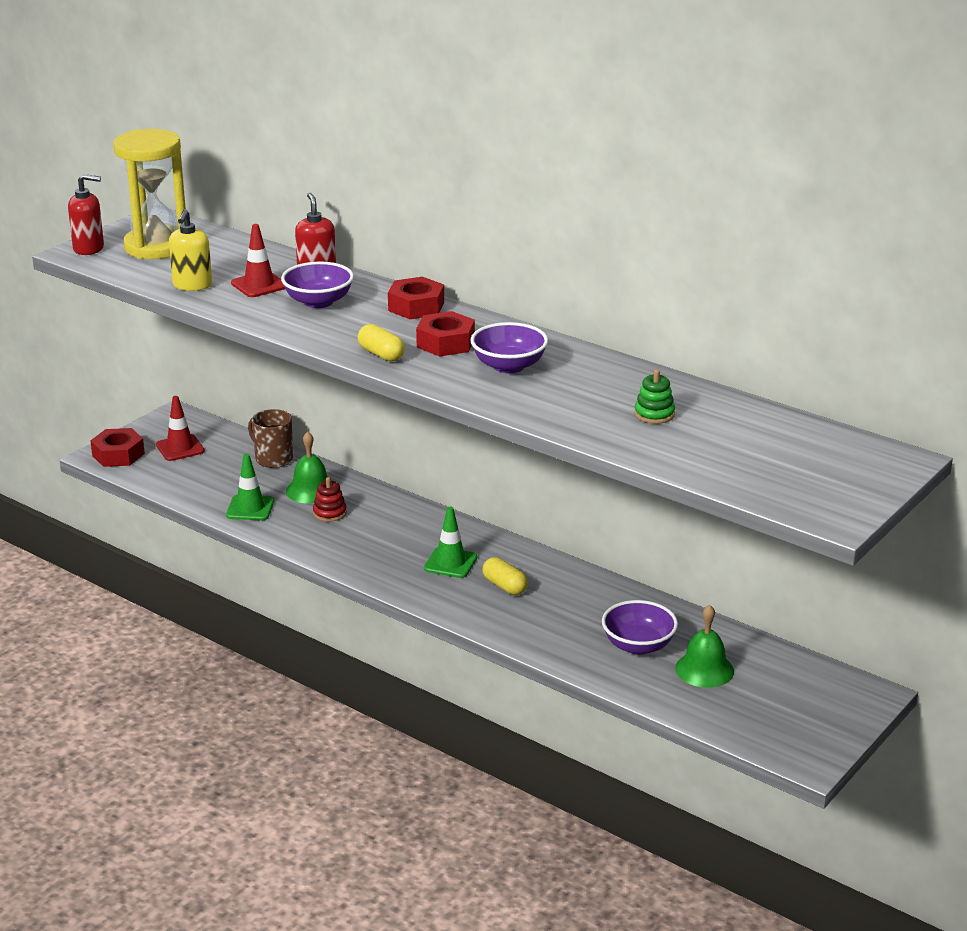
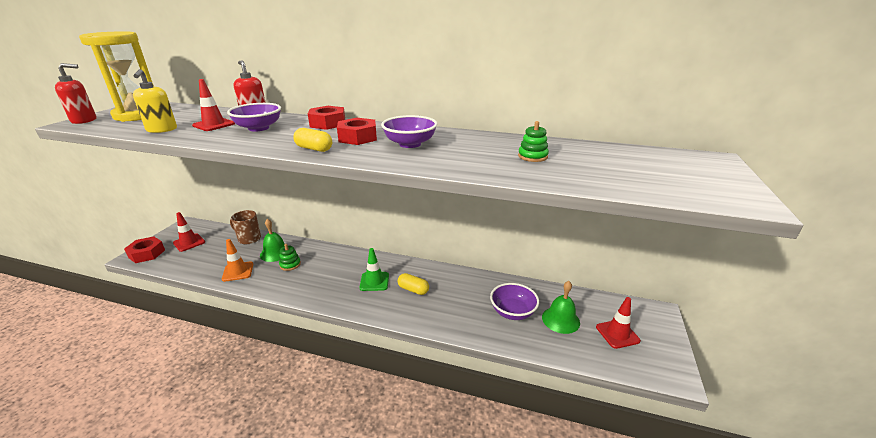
camera: 20 degrees left, 0 degrees up
(250, 508) = (238, 271): green traffic cone -> orange traffic cone
(329, 513) = (290, 264): red stacking toy -> green stacking toy
(775, 703) = (617, 334): none -> red traffic cone

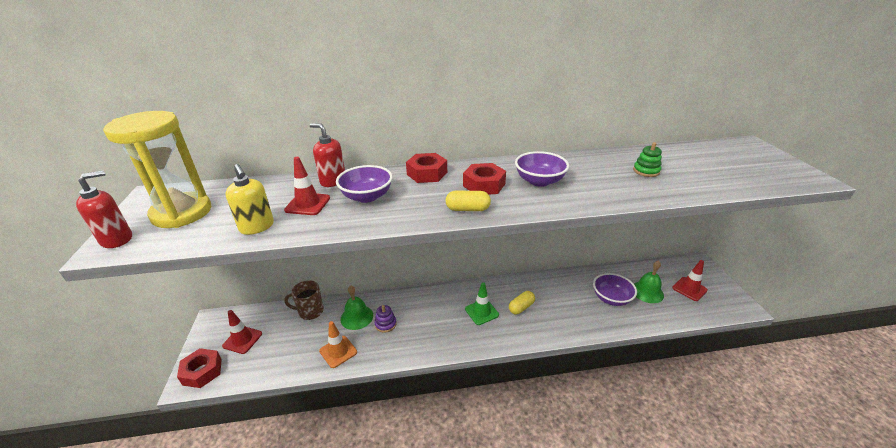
camera: 25 degrees left, 5 degrees up
(290, 264) = (385, 324): green stacking toy -> purple stacking toy
(413, 289) = (521, 307): yellow capsule -> yellow capsule turned 45 degrees counterclockwise

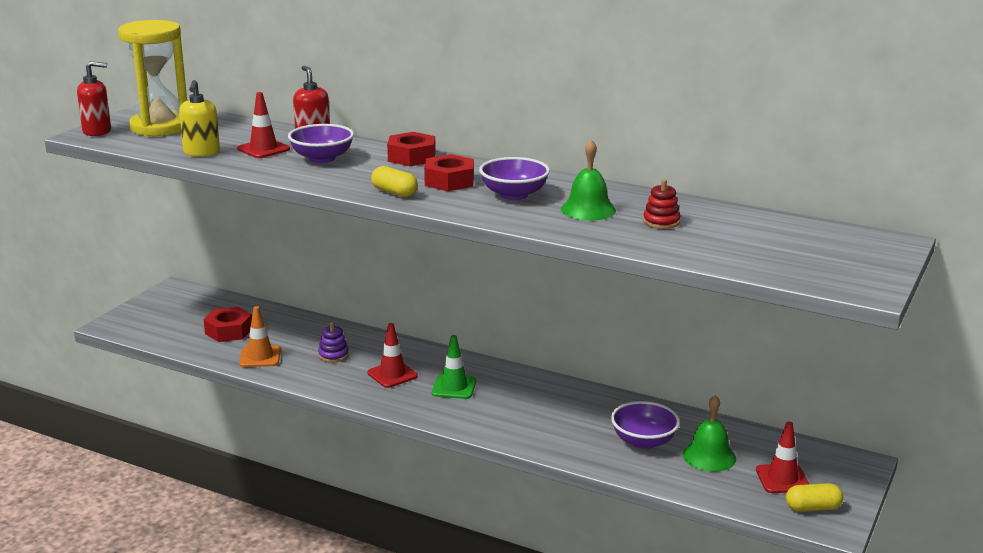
camera: 35 degrees right, 10 degrees down
(202, 371) = (128, 323): red nut -> red nut (229, 331)
(242, 340) = (184, 313): red traffic cone -> red traffic cone (392, 375)
(310, 311) = (271, 316): brown mug -> none
(357, 317) = (311, 338): green bell -> green bell (588, 209)
(521, 307) = (508, 402): yellow capsule -> yellow capsule (812, 508)
(646, 171) = (661, 222): green stacking toy -> red stacking toy

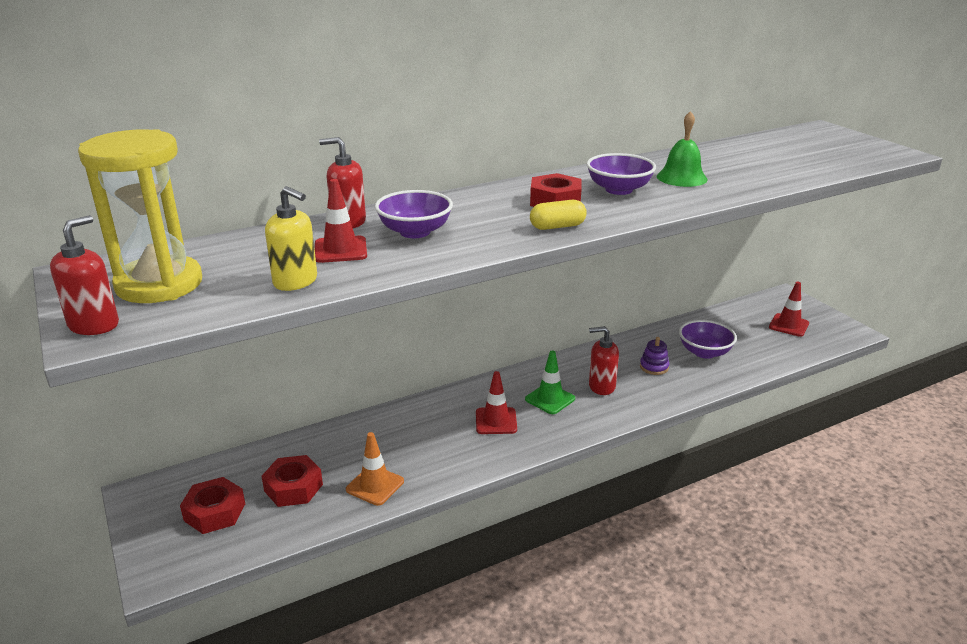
camera: 55 degrees left, 5 degrees up
(333, 355) = (424, 440): purple stacking toy -> purple stacking toy (654, 367)
(411, 157) = (471, 199): red nut -> red nut (214, 512)
(505, 405) = (601, 386): none -> red soap dispenser
(661, 222) = (731, 166): red stacking toy -> none
(709, 456) = (742, 337): green bell -> none
(812, 508) = (829, 330): yellow capsule -> none

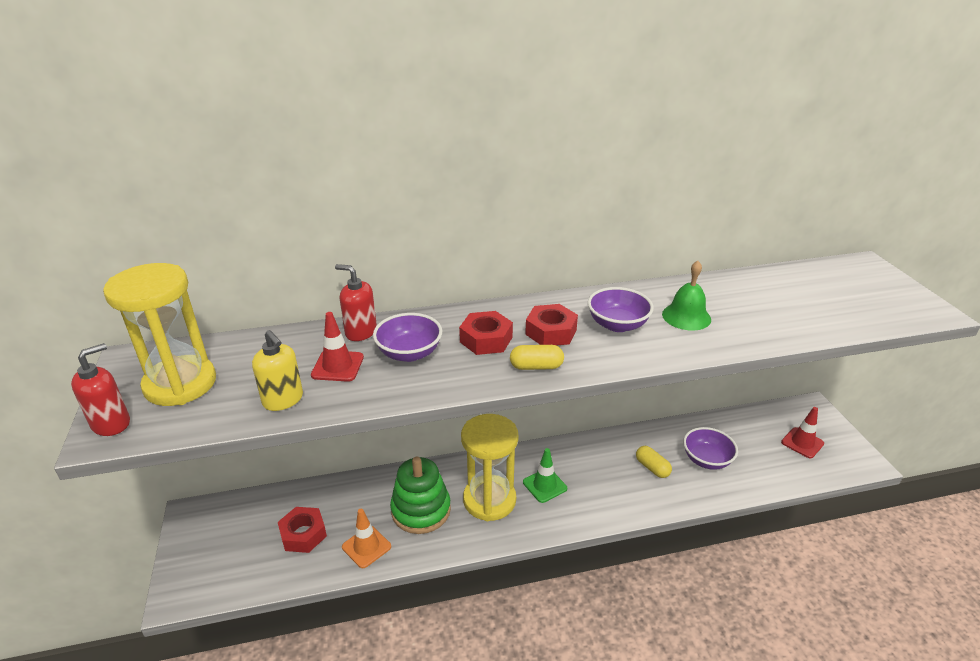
camera: 15 degrees right, 5 degrees up
(214, 512) = (237, 545): red nut -> red nut (486, 339)
(423, 442) = (421, 510): none -> green stacking toy
(496, 421) = (489, 500): red traffic cone -> yellow hourglass
(601, 386) = (595, 480): red soap dispenser -> none
(654, 367) = (652, 468): purple stacking toy -> yellow capsule

